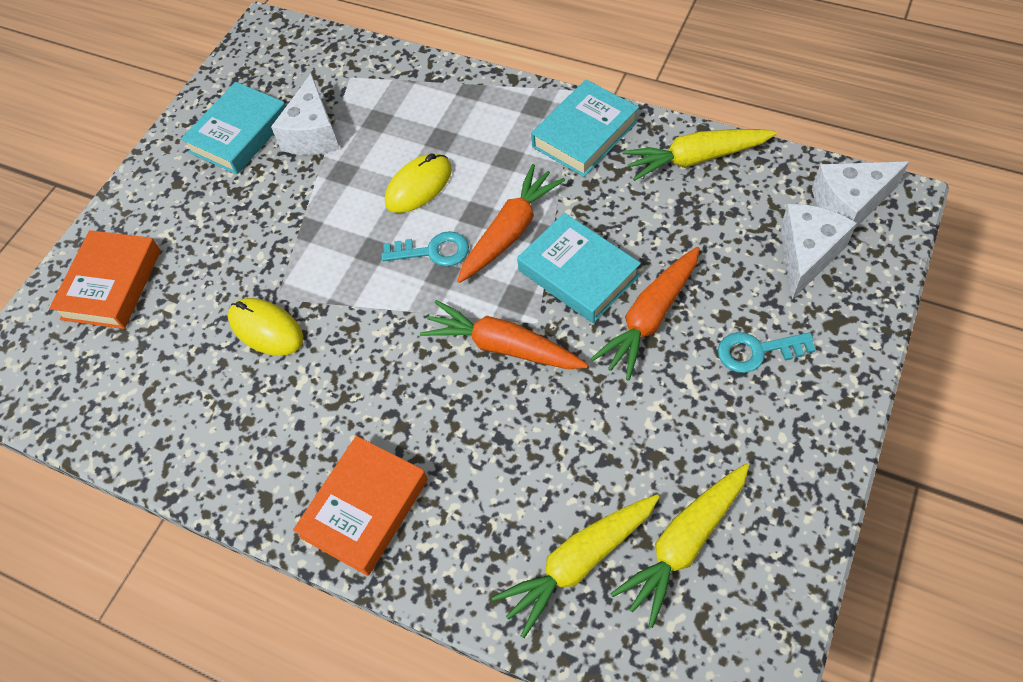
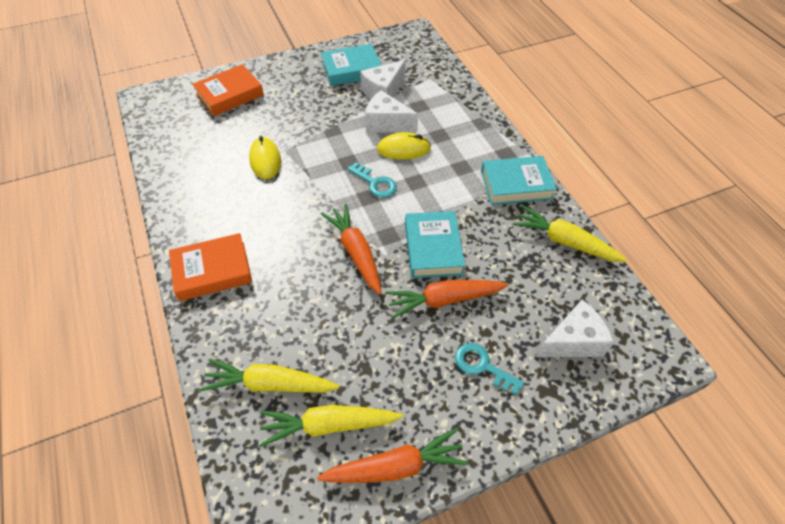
camera: 35 degrees right, 5 degrees down
(510, 231) = (422, 202): orange carrot -> orange carrot (395, 466)
(849, 204) = (632, 336): white cheese -> white cheese (386, 123)

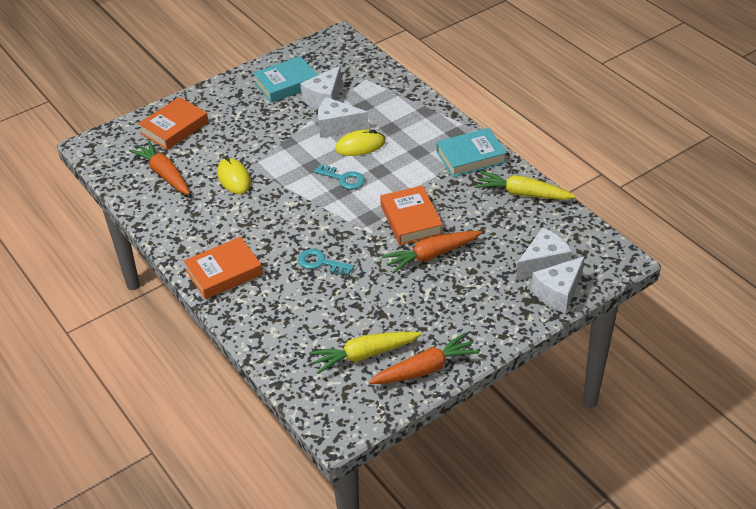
camera: 10 degrees left, 10 degrees down
(270, 384) = (307, 339): yellow carrot -> none
(355, 252) = (344, 235): orange carrot -> orange carrot (164, 174)
(433, 248) = (411, 220): turquoise book -> orange book
(482, 366) = (475, 294): turquoise key -> turquoise key (320, 263)
(584, 389) = (558, 293): none -> white cheese

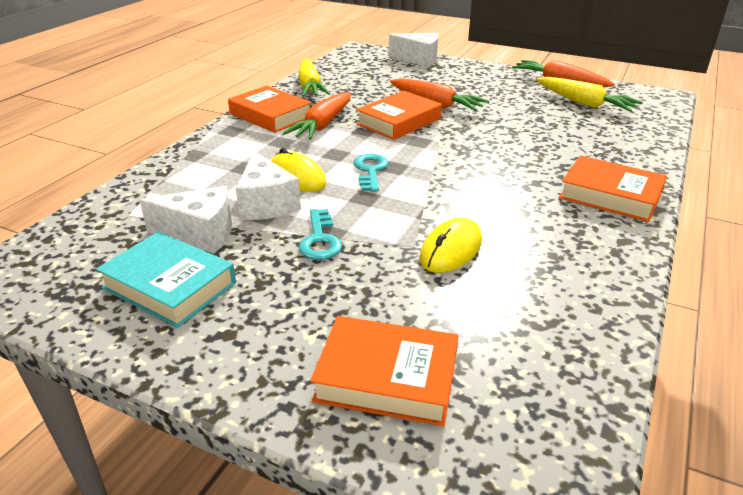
camera: 120 degrees left, 10 degrees down
(164, 174) = (516, 327): orange carrot -> orange carrot (323, 125)
(320, 263) = (515, 147): turquoise key -> turquoise key (320, 240)
(471, 157) = (271, 115): turquoise book -> orange book
(543, 263) = (392, 67): white cheese -> none

